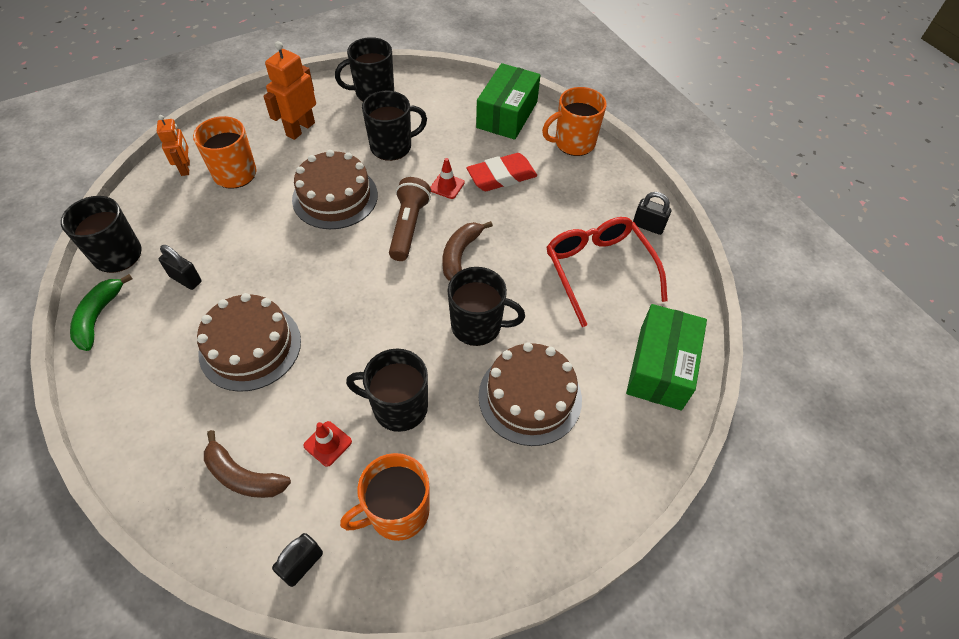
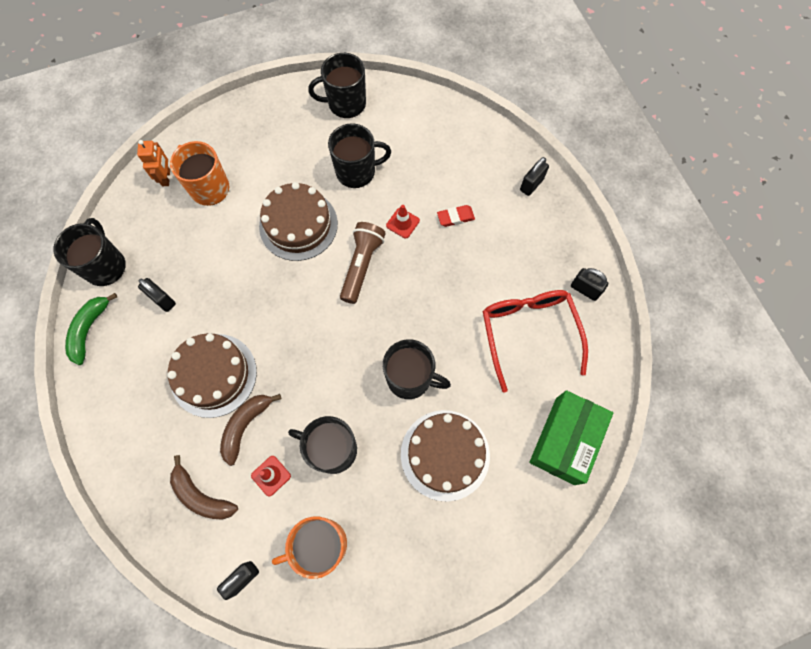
camera: 10 degrees right, 15 degrees up
(300, 129) = (273, 142): orange robot -> none
(460, 254) = (405, 301): brown banana -> brown banana (245, 426)
(501, 176) = (455, 217): red eraser -> red eraser, size x0.57
(507, 114) = (472, 143): green box -> none
(573, 143) = (531, 184): orange mug -> black padlock

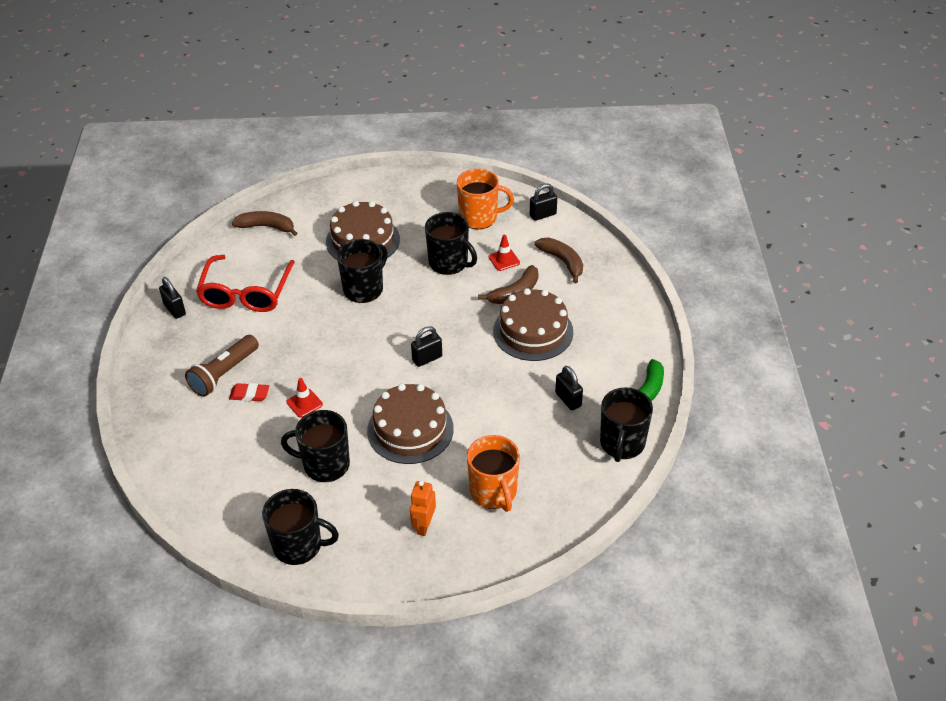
camera: 160 degrees left, 25 degrees down
(166, 178) = (540, 517): orange robot -> orange robot (424, 525)
(362, 265) = (363, 378): brown flashlight -> brown flashlight (224, 374)
(410, 378) = (364, 289): black mug -> black mug turned 90 degrees clockwise
(531, 184) = (154, 403): black padlock -> black padlock (427, 358)
(565, 440) = (267, 227): green box -> brown banana

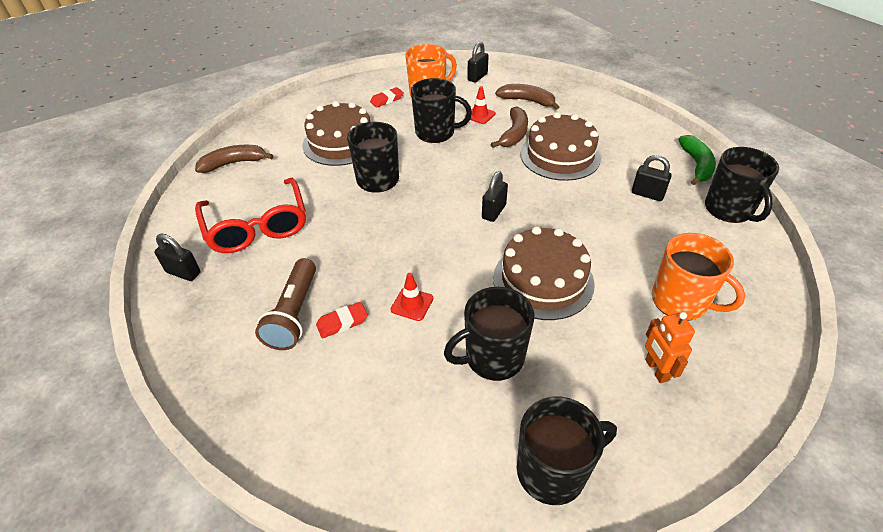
camera: 30 degrees left, 0 degrees up
(437, 209) = (387, 100): none -> red eraser

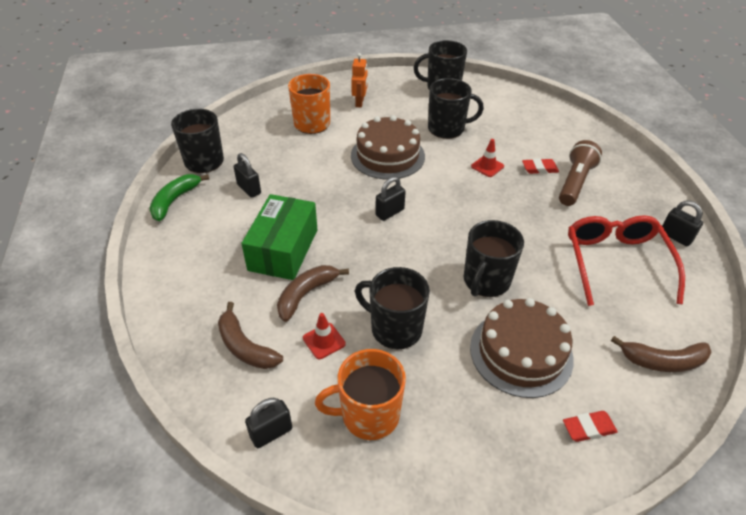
camera: 160 degrees left, 0 degrees up
(387, 100) = (436, 426): red eraser -> red eraser (588, 428)
(560, 155) = (283, 250): brown cake -> green box

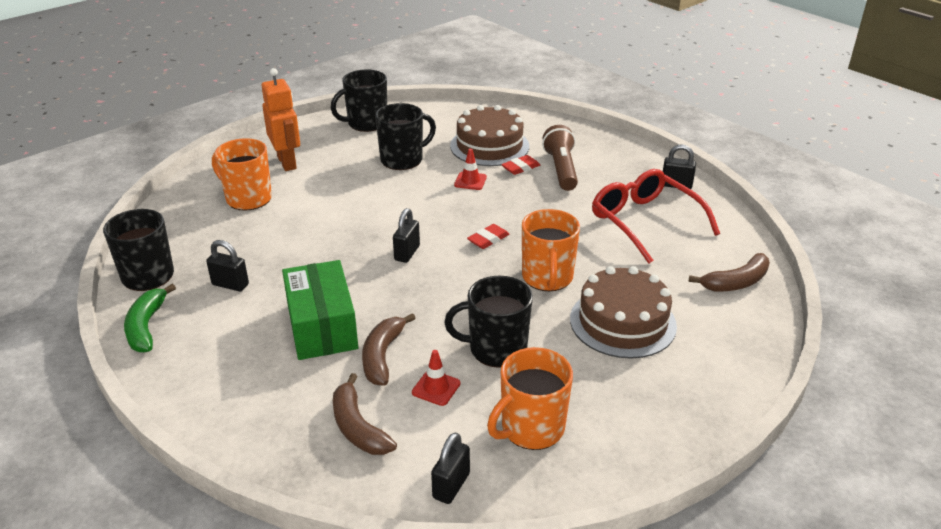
camera: 30 degrees left, 10 degrees down
(245, 346) = (358, 427): brown banana -> brown banana turned 45 degrees clockwise
(360, 102) = (287, 162): orange robot -> orange robot, size x1.56
(387, 156) = (361, 203): brown cake -> brown cake (489, 146)
(486, 281) = (547, 278): black mug -> orange mug
(588, 428) = (719, 355): red eraser -> red eraser (488, 239)

